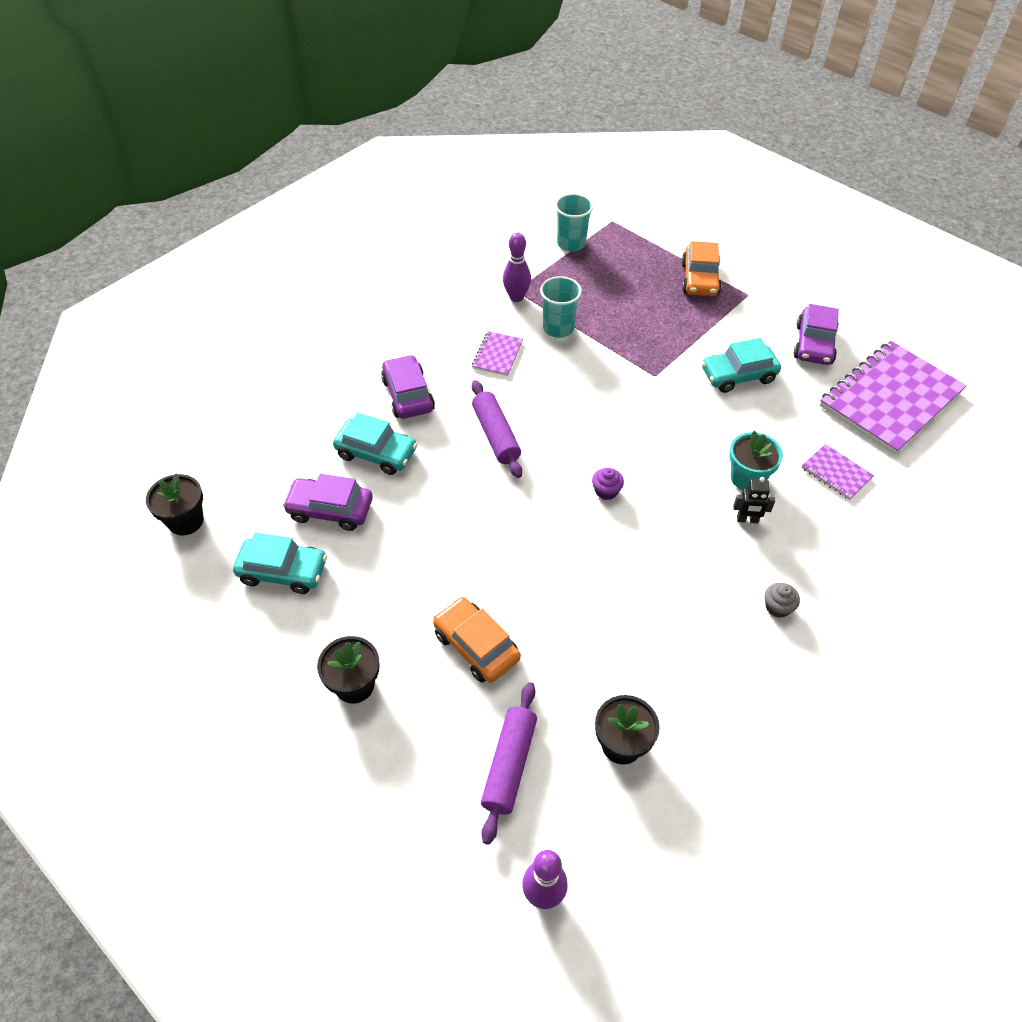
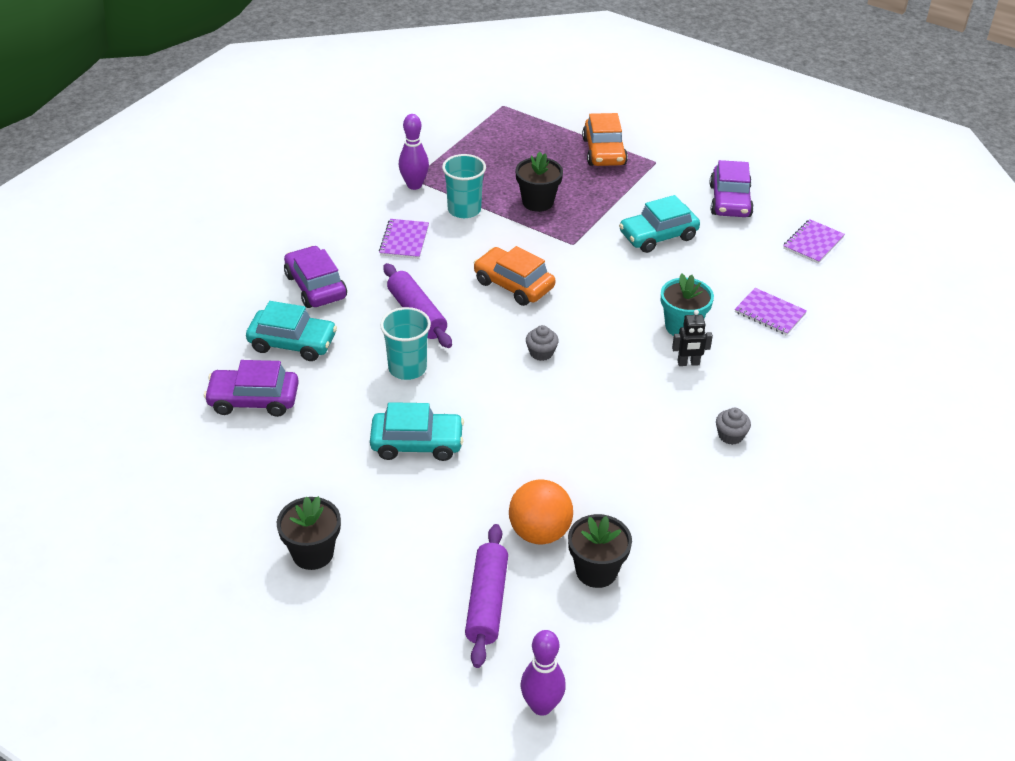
camera: 10 degrees left, 10 degrees down
(186, 521) = (97, 427): black flower pot -> black flower pot (537, 202)
(283, 571) = (214, 461): turquoise car -> turquoise car (417, 443)
(476, 646) = (433, 504): orange car -> orange car (513, 285)
(571, 243) = (463, 130): turquoise cup -> turquoise cup (407, 368)
(573, 692) = (539, 532): none -> orange ball
(606, 491) = (541, 353): purple cupcake -> grey cupcake
(890, 399) = (813, 243): purple notebook -> purple notebook, size x0.44

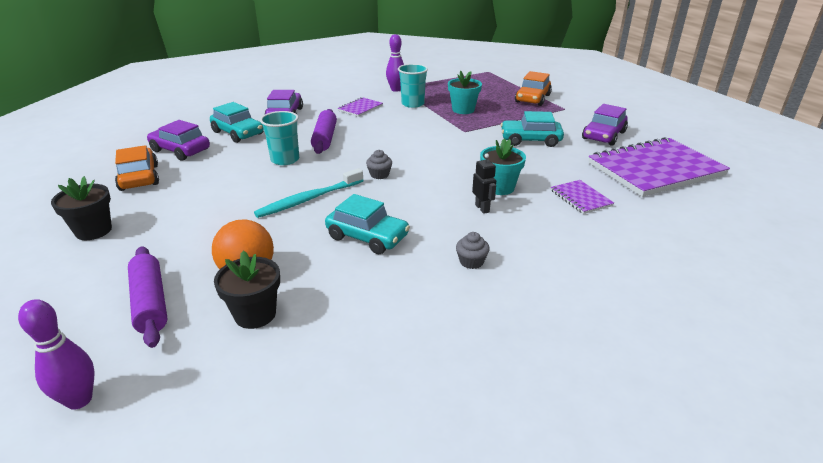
camera: 30 degrees right, 10 degrees down
(417, 443) = (238, 196): turquoise car -> turquoise car (367, 237)
(487, 602) = (150, 303): purple rolling pin -> purple rolling pin turned 60 degrees counterclockwise
(501, 418) = (309, 199): none -> turquoise toothbrush
(513, 285) = (402, 140): orange car -> orange car (139, 177)
(537, 202) = (463, 110): black flower pot -> turquoise flower pot
(688, 363) = (482, 208): black robot -> black robot turned 135 degrees counterclockwise
(813, 243) = (655, 169): purple notebook -> purple notebook, size x2.28

